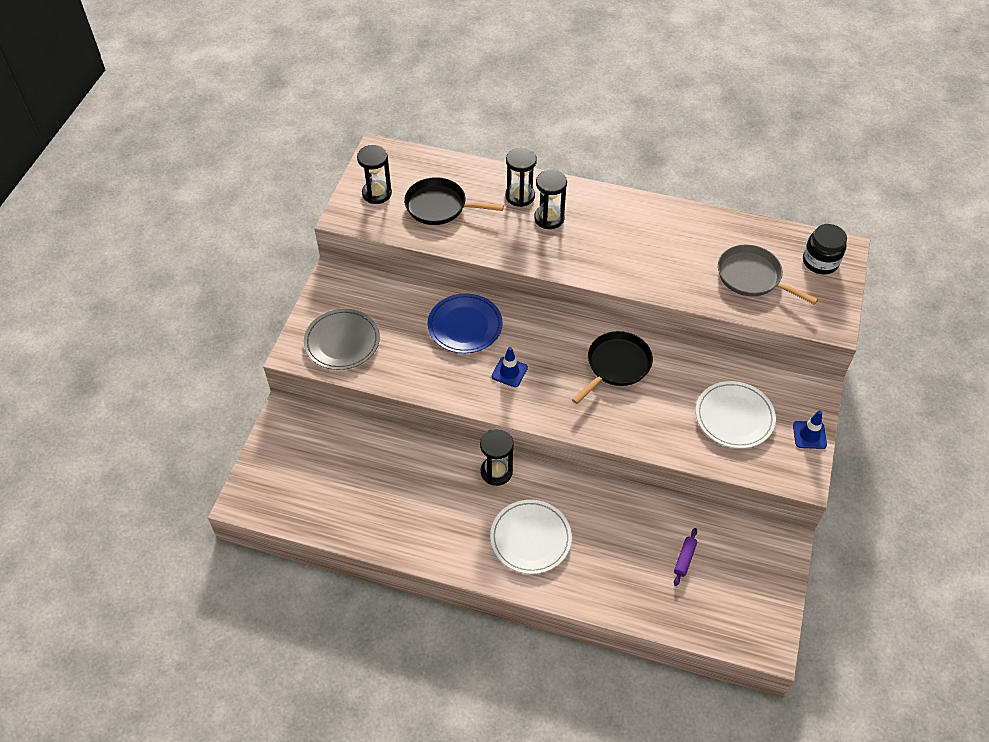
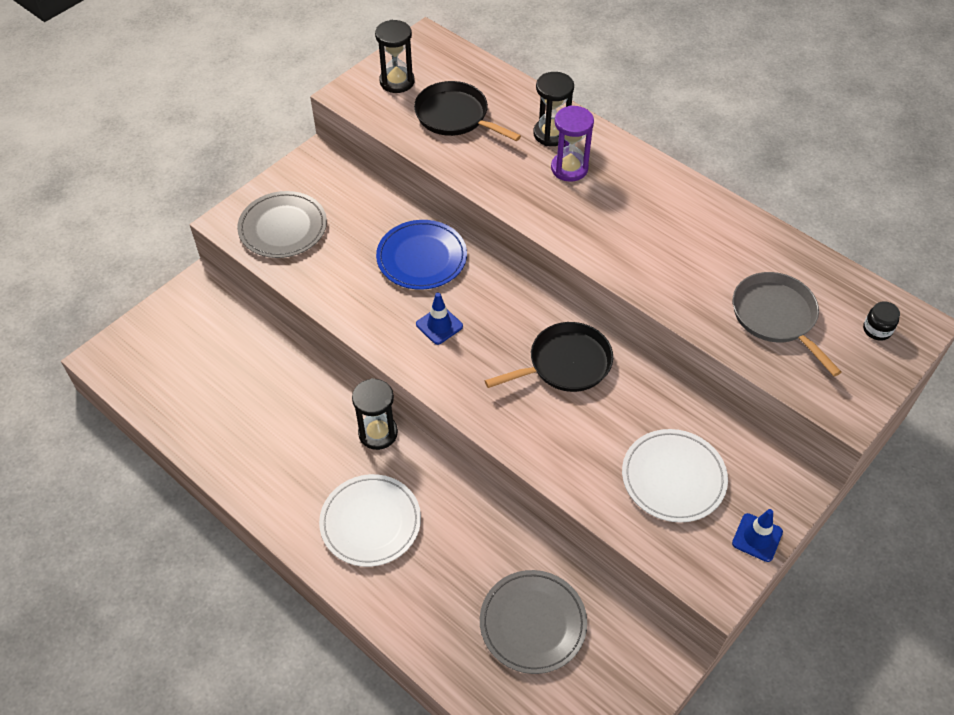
camera: 25 degrees right, 0 degrees up
(549, 218) = (569, 168): black hourglass -> purple hourglass
(684, 559) = (533, 623): purple rolling pin -> grey plate
(820, 262) = (877, 330): black jar -> black jar, size x0.58

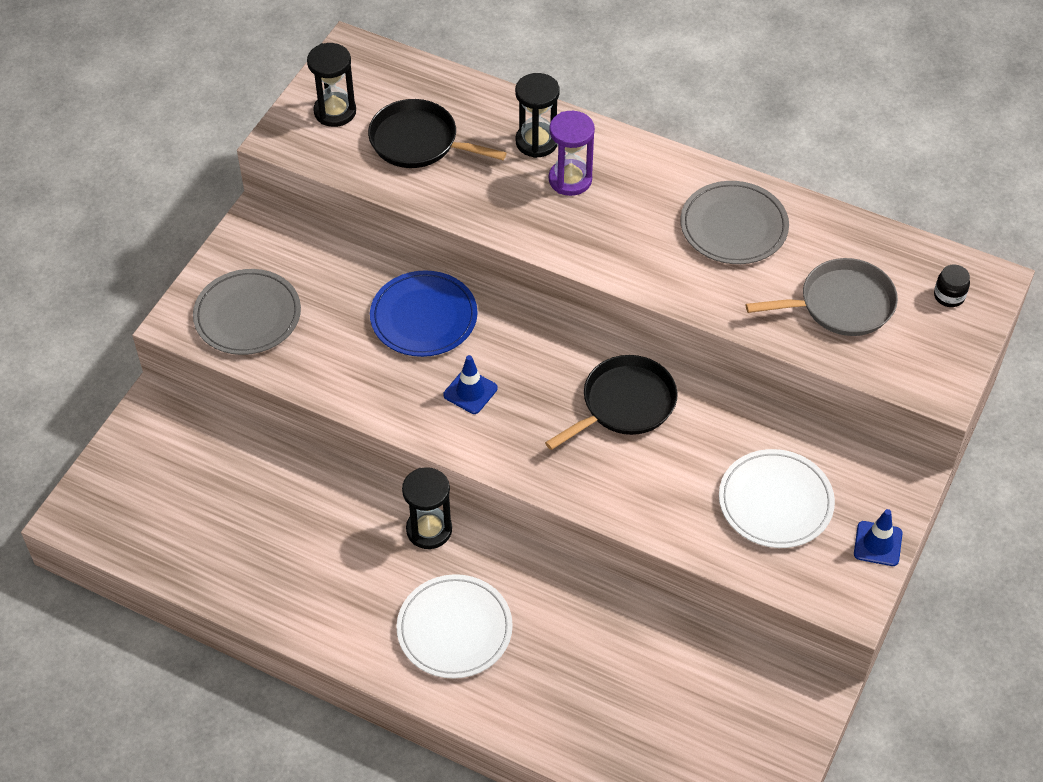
camera: 15 degrees left, 0 degrees up
(533, 623) = (664, 692): grey plate -> grey plate (733, 226)
(776, 317) = (841, 304): grey pan -> grey pan turned 120 degrees clockwise

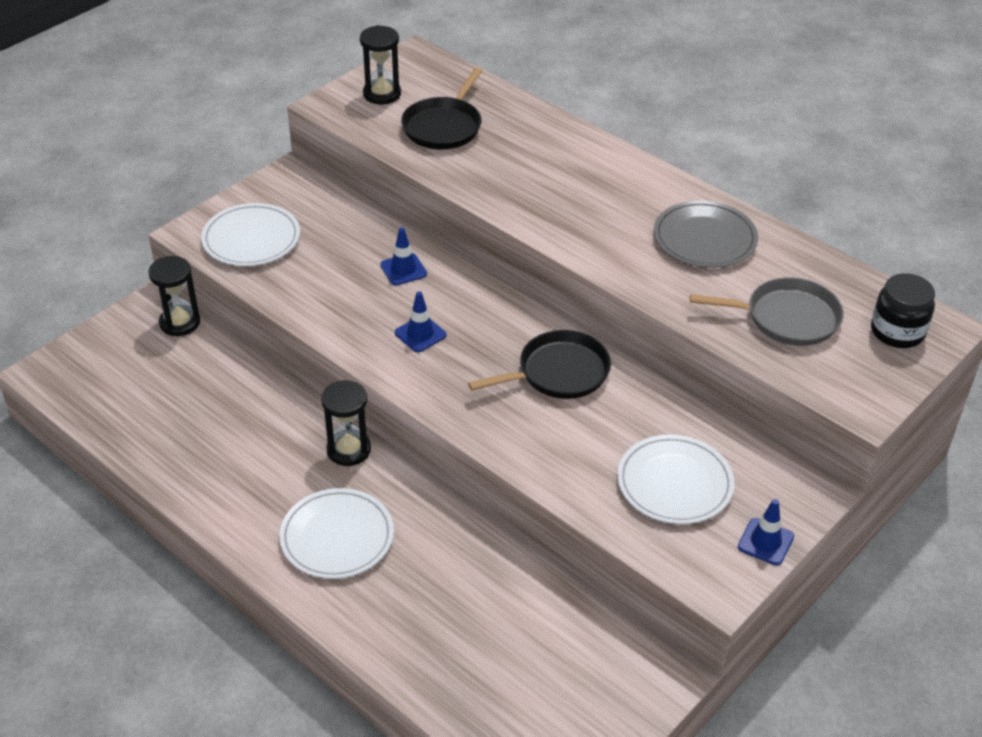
camera: 15 degrees right, 10 degrees down
(247, 315) = (251, 239): grey plate -> white plate
(418, 142) = (444, 127): black pan -> black pan turned 105 degrees counterclockwise
(424, 317) = (403, 269): blue plate -> blue traffic cone
(536, 142) = (548, 145): black hourglass -> black hourglass (180, 323)
(570, 180) = (566, 177): purple hourglass -> none
(949, 296) = (897, 332): black jar -> black jar, size x1.71

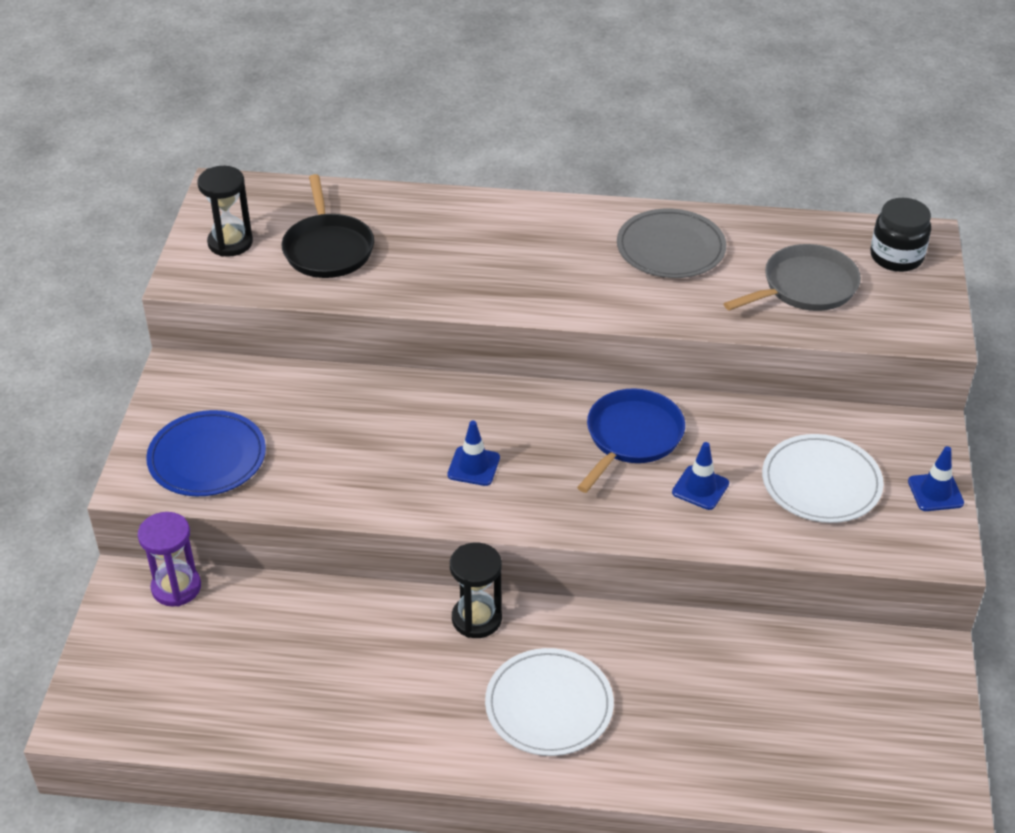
camera: 35 degrees left, 0 degrees up
(180, 323) = (176, 587): black hourglass -> purple hourglass
(251, 239) = (207, 457): white plate -> blue plate
(403, 269) = (393, 413): blue traffic cone -> blue traffic cone (700, 488)
(559, 372) = (632, 437): black pan -> blue pan

